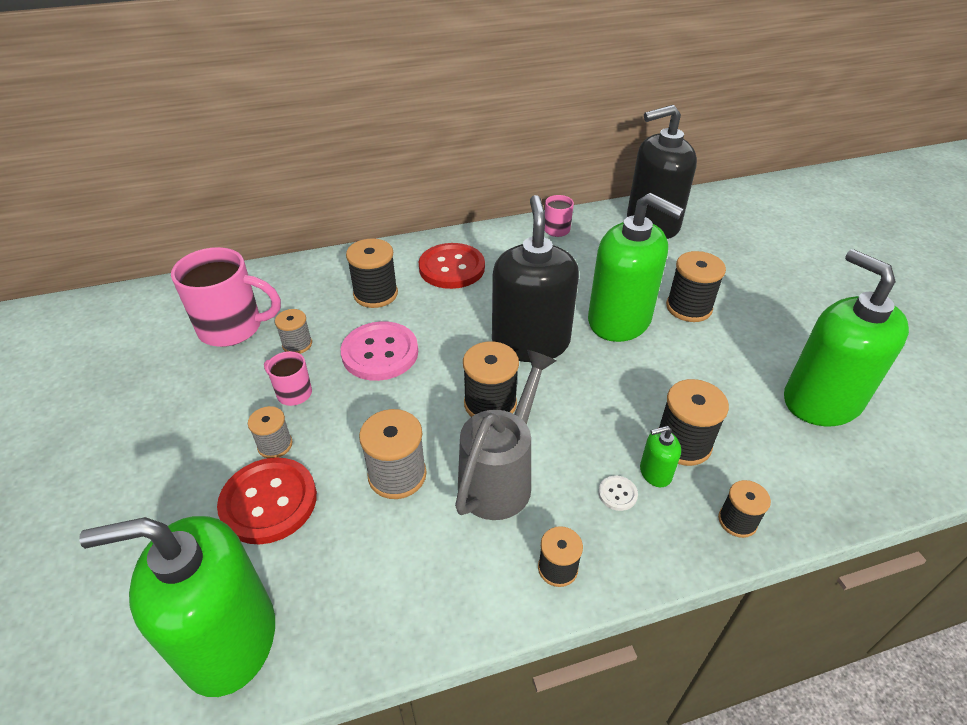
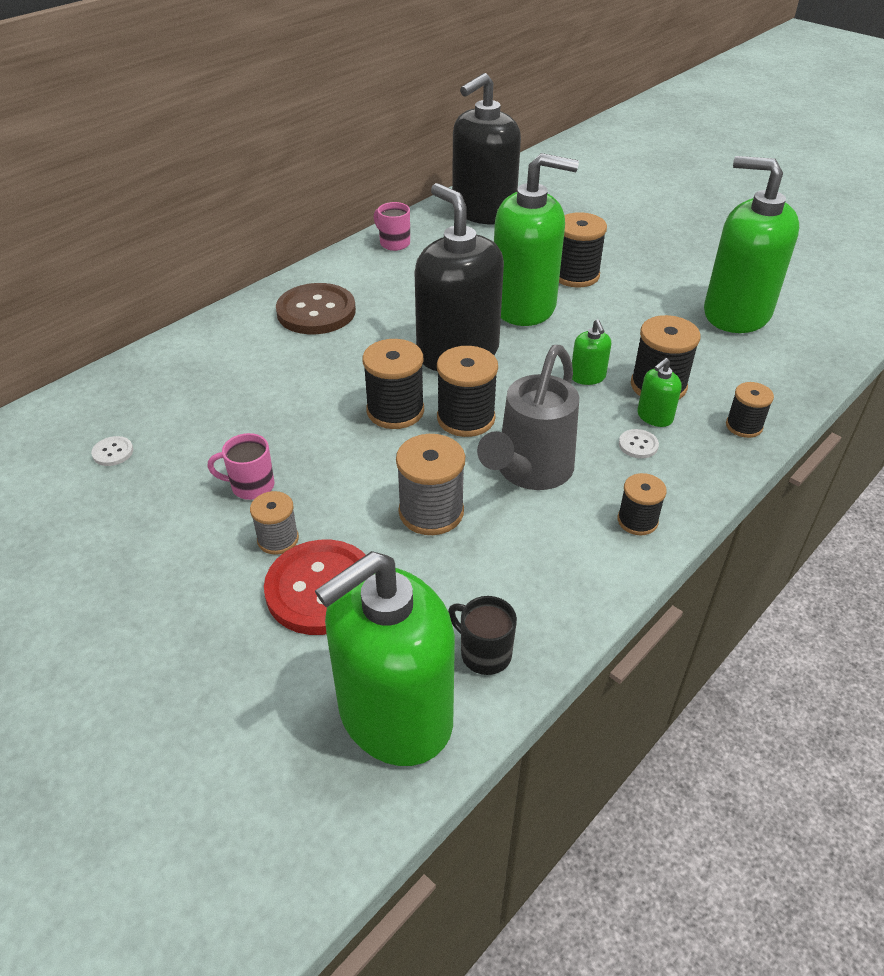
camera: 30 degrees left, 0 degrees up
(233, 328) = (113, 452): pink mug -> white button
(297, 344) = (209, 440): grey spool -> none
(334, 624) = (484, 653): none -> black mug
(375, 294) = (254, 363): black spool -> black spool (395, 411)
(380, 353) = (312, 415): pink button -> none
(452, 268) = (316, 311): red button -> brown button
(501, 476) = (529, 473): grey watering can -> grey watering can turned 150 degrees counterclockwise
(623, 408) = (587, 377): none -> green soap dispenser

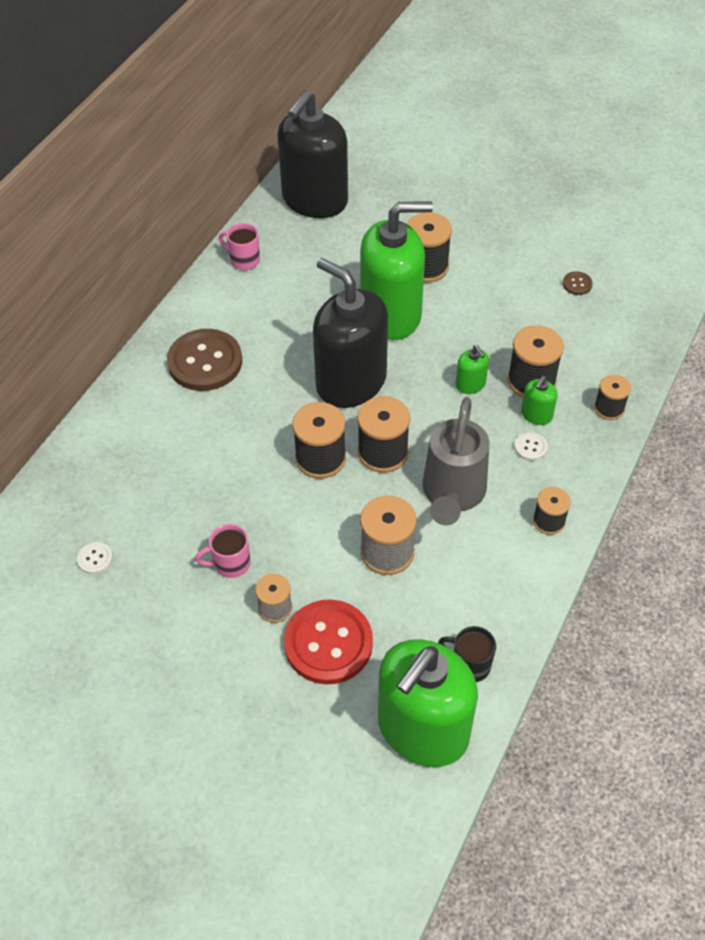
camera: 15 degrees left, 10 degrees up
(736, 313) = (577, 284): green soap dispenser -> brown button

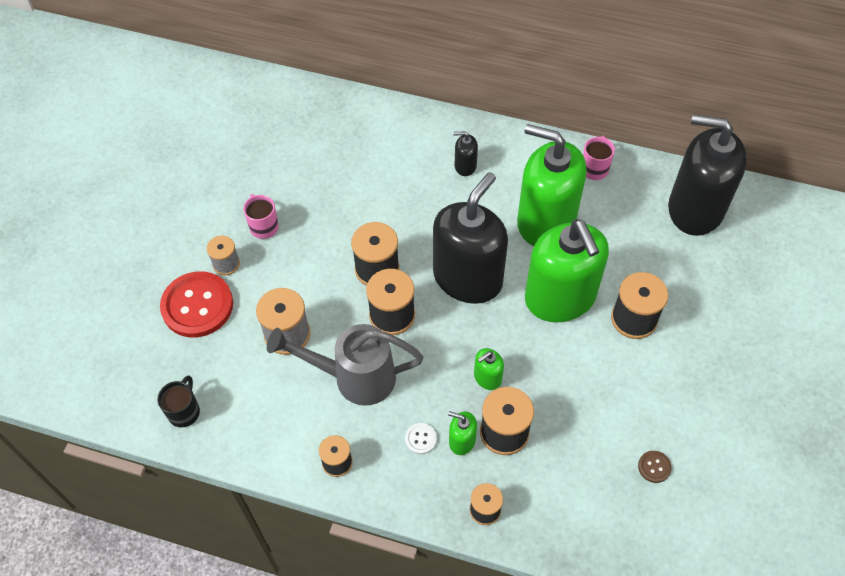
camera: 80 degrees right, 5 degrees up
(95, 559) = (258, 141): white button -> none
(205, 362) = (465, 166): brown button -> black soap dispenser
(422, 729) = (125, 383): green soap dispenser -> green soap dispenser (545, 221)

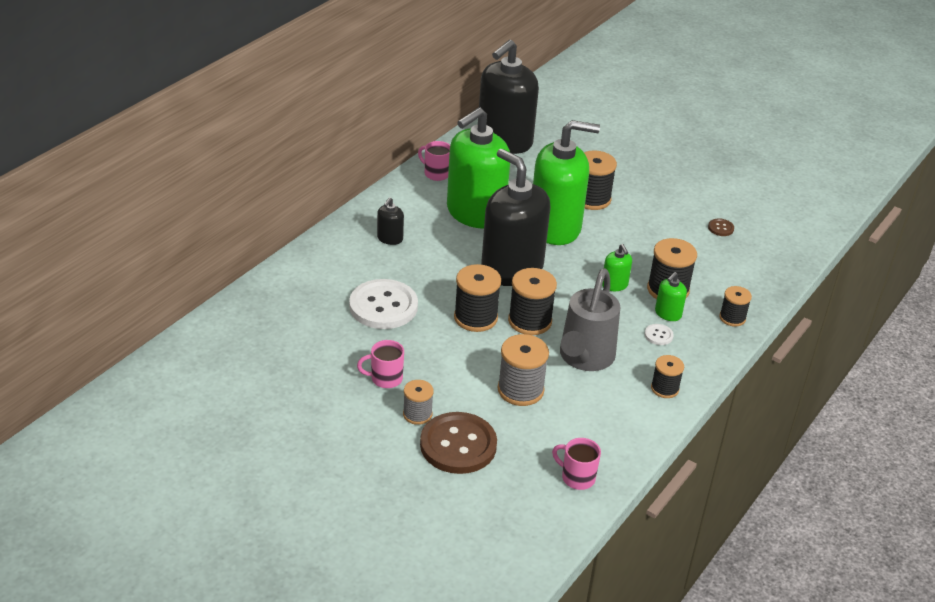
camera: 75 degrees left, 20 degrees down
(184, 411) = (577, 477): black mug -> pink mug
(197, 306) = (458, 445): red button -> brown button
(361, 193) = (383, 306): none -> white button

